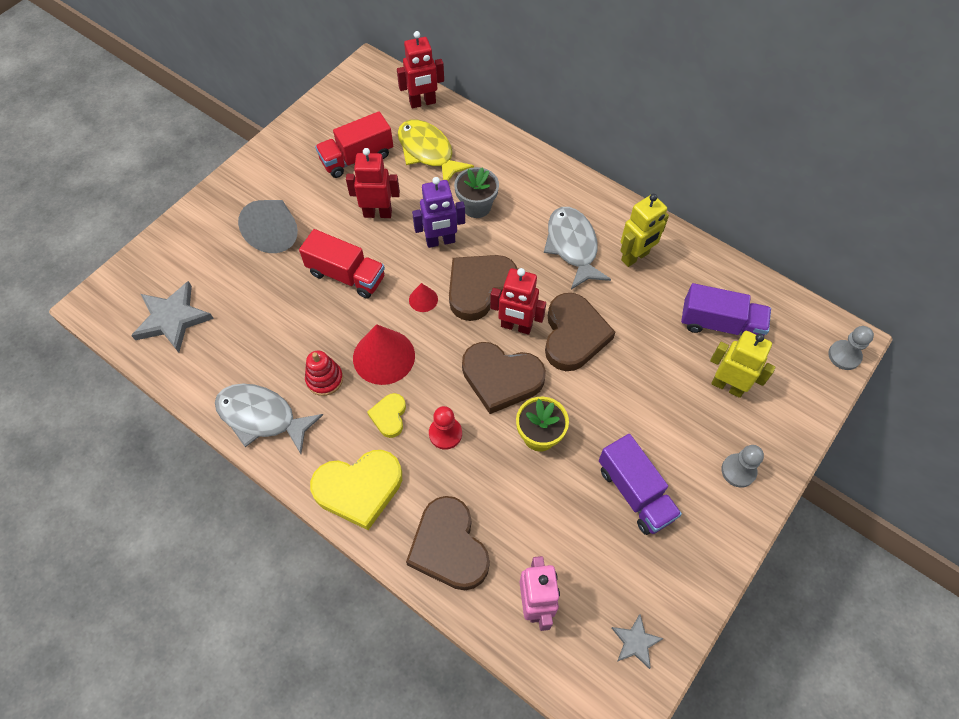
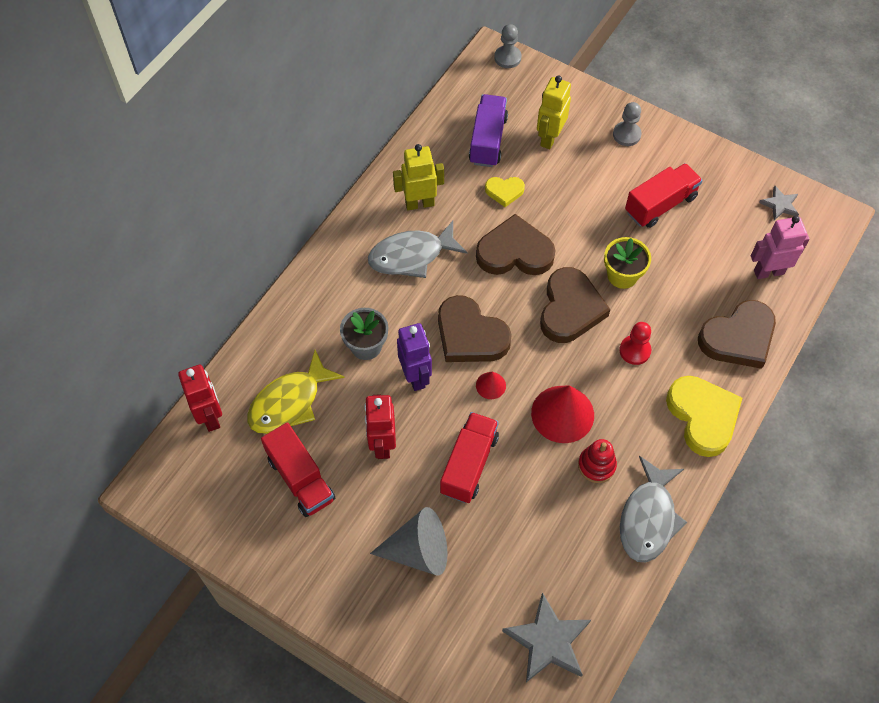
camera: 95 degrees left, 0 degrees up
(389, 416) = (626, 400): yellow heart -> yellow heart (504, 191)
(516, 326) = (511, 300): red robot -> none
(635, 257) = (419, 203): yellow robot -> yellow robot turned 60 degrees counterclockwise
(635, 492) = (660, 205): purple truck -> red truck

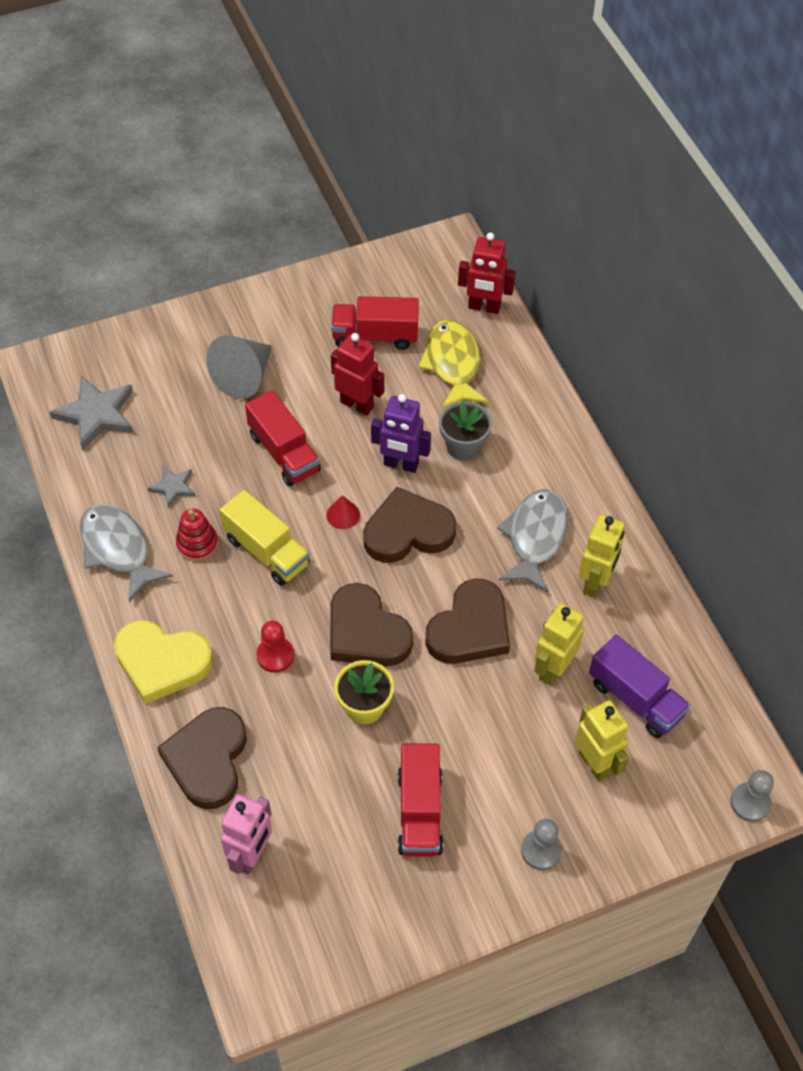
camera: 125 degrees right, 5 degrees down
(504, 191) = (553, 669): yellow heart -> yellow robot
(562, 414) = (267, 551): red cone -> yellow truck
(780, 205) = (320, 943): grey star -> grey star (173, 487)

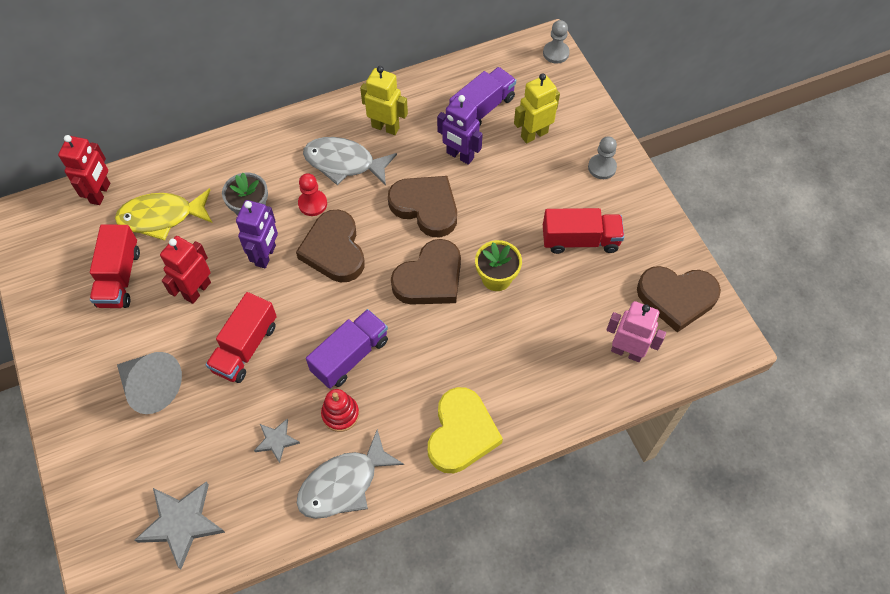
camera: 90 degrees left, 5 degrees up
(207, 760) = (550, 389): brown heart -> brown heart (676, 298)
(267, 551) = (350, 356): yellow truck -> purple truck
(275, 655) = (453, 344): red pawn -> red pawn (312, 204)
(284, 453) = (245, 347): red truck -> red truck turned 150 degrees clockwise
(343, 515) = (315, 298): red cone -> none
(553, 669) = (459, 155): yellow robot -> purple robot

